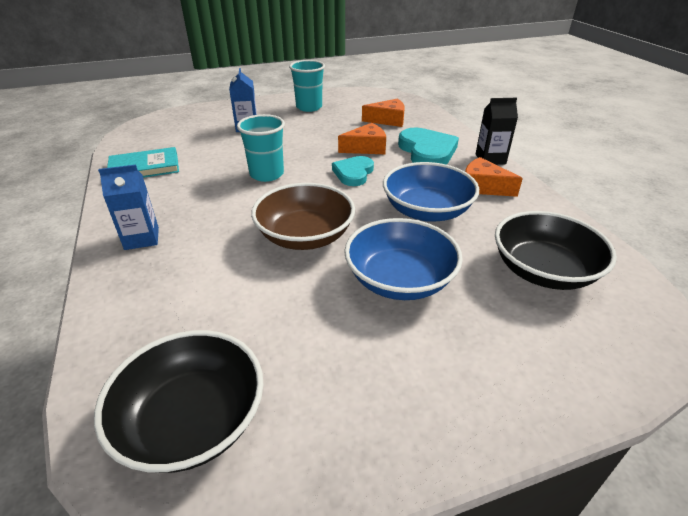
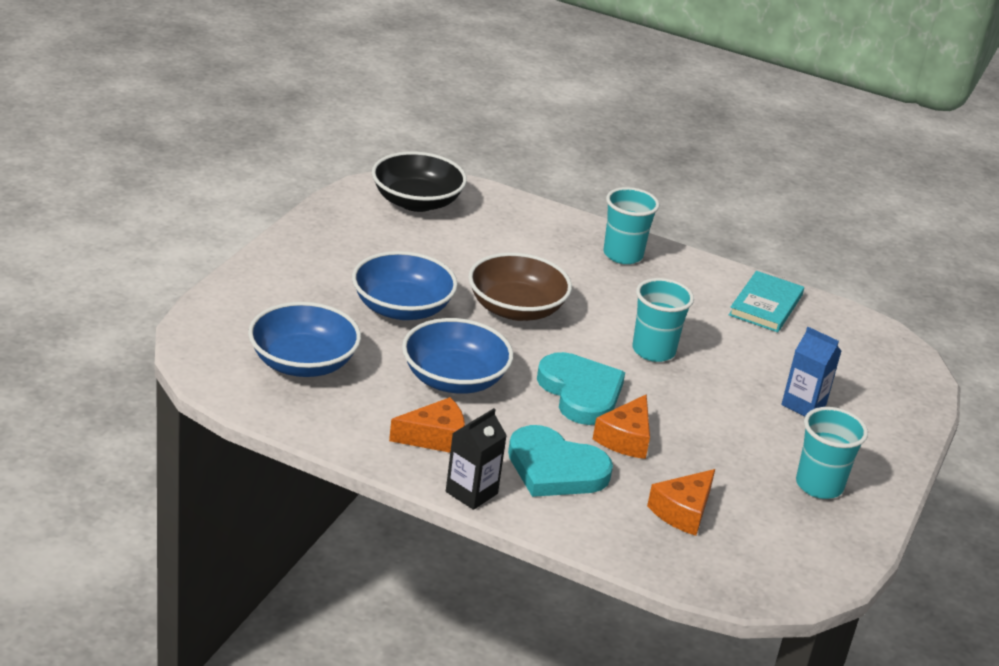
camera: 130 degrees right, 5 degrees down
(142, 238) = (623, 255): blue carton -> turquoise cup
(353, 173) = (580, 393): turquoise heart -> turquoise heart, size x1.53
(543, 271) = (303, 363): black bowl -> blue bowl

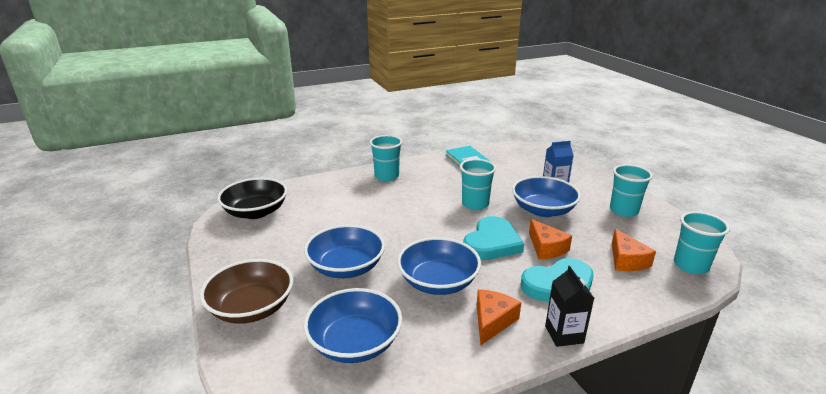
camera: 45 degrees left, 5 degrees down
(516, 309) = (394, 227): brown bowl -> brown bowl (252, 308)
(580, 393) = (492, 243): turquoise heart -> turquoise heart turned 105 degrees clockwise
(718, 412) = (543, 210): none -> blue bowl
(742, 570) = (690, 265): none -> turquoise cup

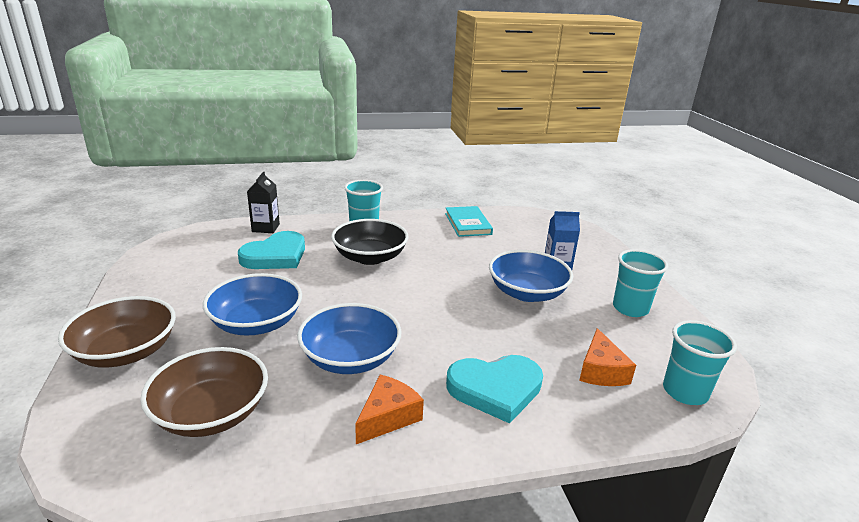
camera: 10 degrees right, 0 degrees up
(256, 212) = (198, 247): black bowl -> black bowl (370, 257)
(355, 343) = (211, 413): blue bowl -> brown bowl
(475, 204) = (448, 274): turquoise cup -> none
(492, 243) = (442, 322): turquoise heart -> turquoise heart (276, 256)
(546, 248) = (505, 339): orange cheese -> none
(564, 334) = (468, 450): black carton -> black carton (265, 228)

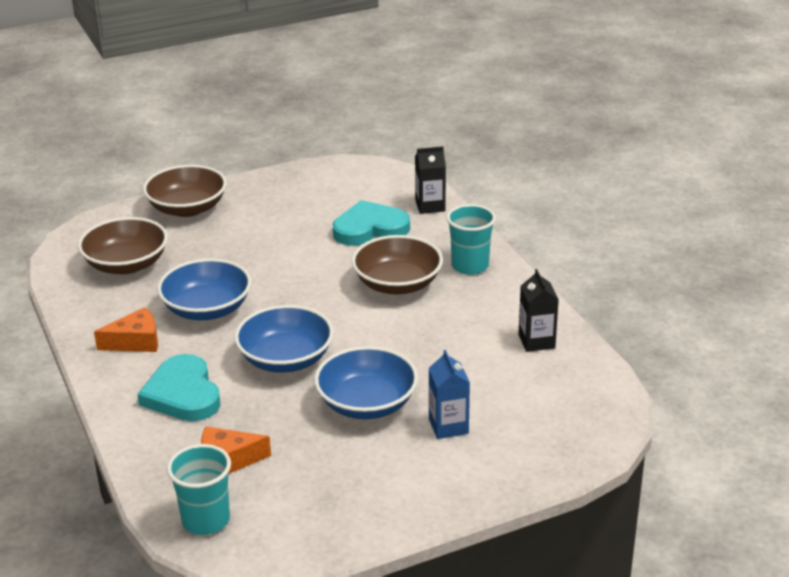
camera: 80 degrees right, 5 degrees up
(256, 323) = (244, 251): blue bowl -> blue bowl (286, 359)
(276, 256) = (370, 228): turquoise heart -> turquoise heart turned 135 degrees clockwise
(370, 257) = (397, 284): black bowl -> brown bowl
(388, 417) = (135, 342): orange cheese -> orange cheese turned 45 degrees counterclockwise
(468, 224) = (536, 341): turquoise book -> black carton
(630, 308) = (364, 489): turquoise cup -> none

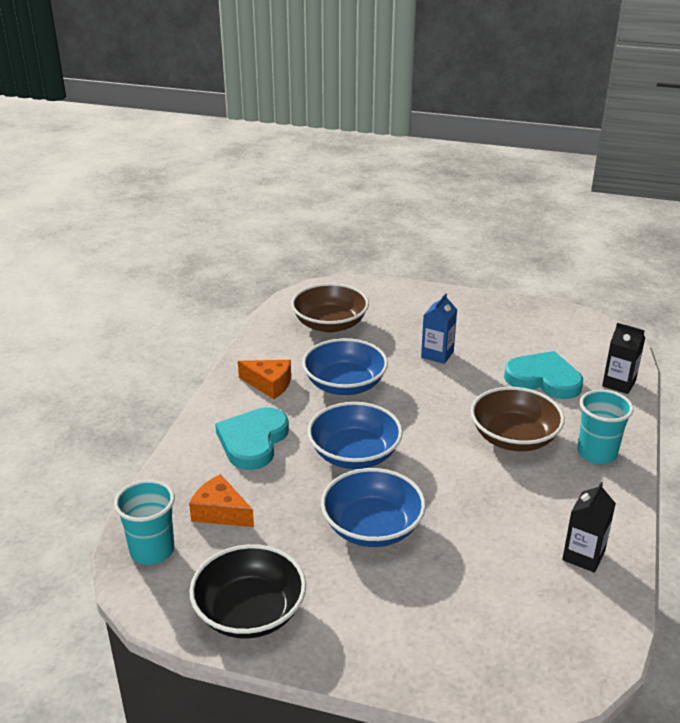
camera: 40 degrees right, 0 degrees up
(187, 208) = (419, 301): brown bowl -> none
(346, 513) = (250, 612): none -> black bowl
(448, 426) = (415, 588): blue carton -> blue carton (437, 354)

